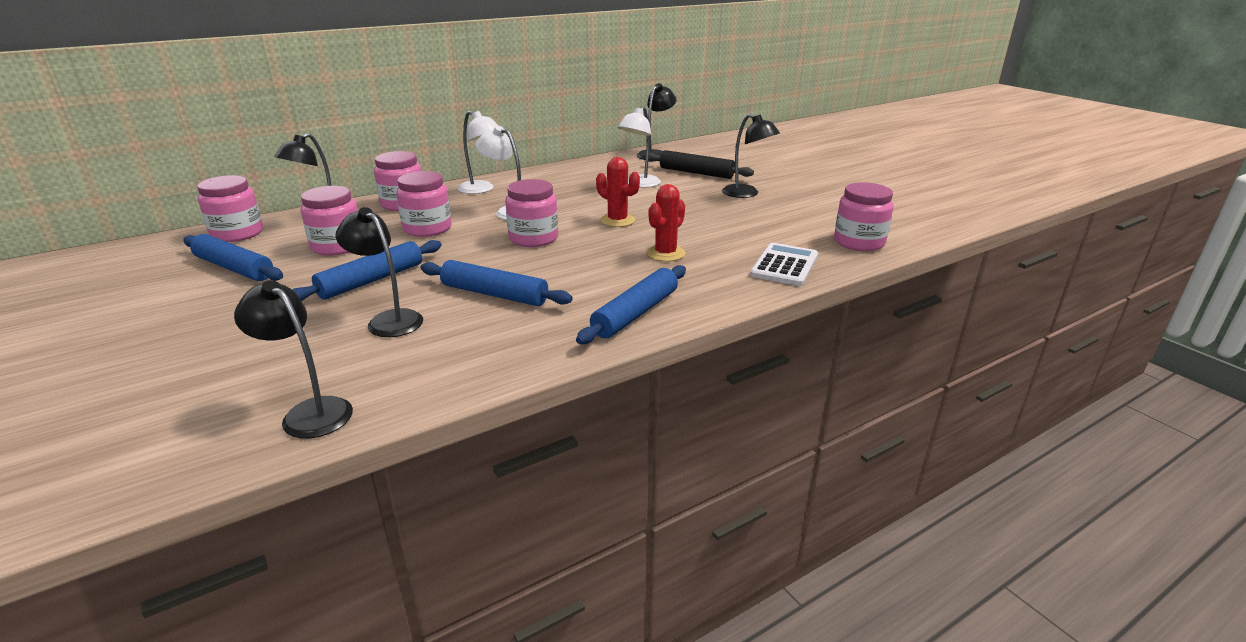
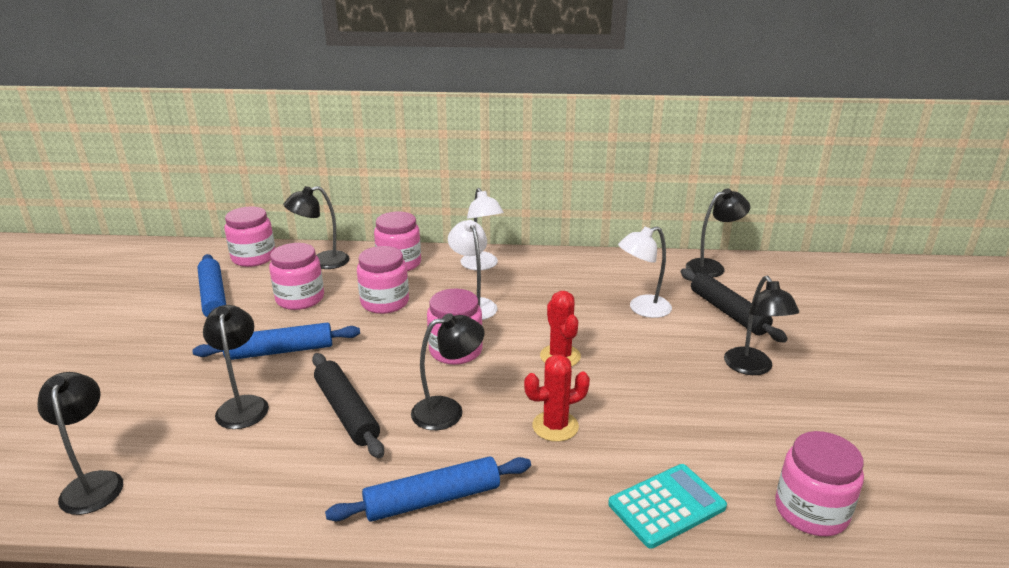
camera: 35 degrees right, 0 degrees up
(494, 294) = (346, 411): blue rolling pin -> black rolling pin
(577, 269) = (448, 411): none -> black lamp
(784, 265) = (667, 506): white calculator -> turquoise calculator

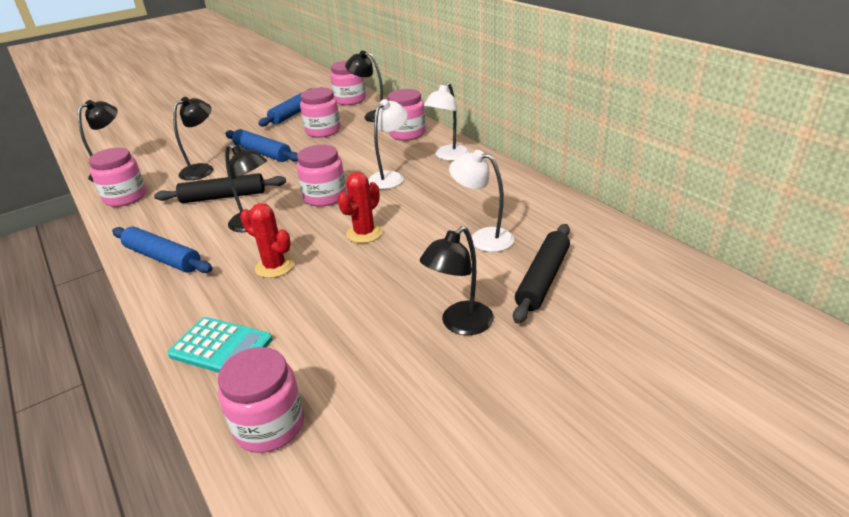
camera: 55 degrees right, 5 degrees up
(346, 411) = (223, 196): black rolling pin -> black rolling pin turned 60 degrees clockwise
(385, 302) = (352, 152): pink jar -> pink jar (125, 197)
(712, 267) = (618, 241): black lamp -> none

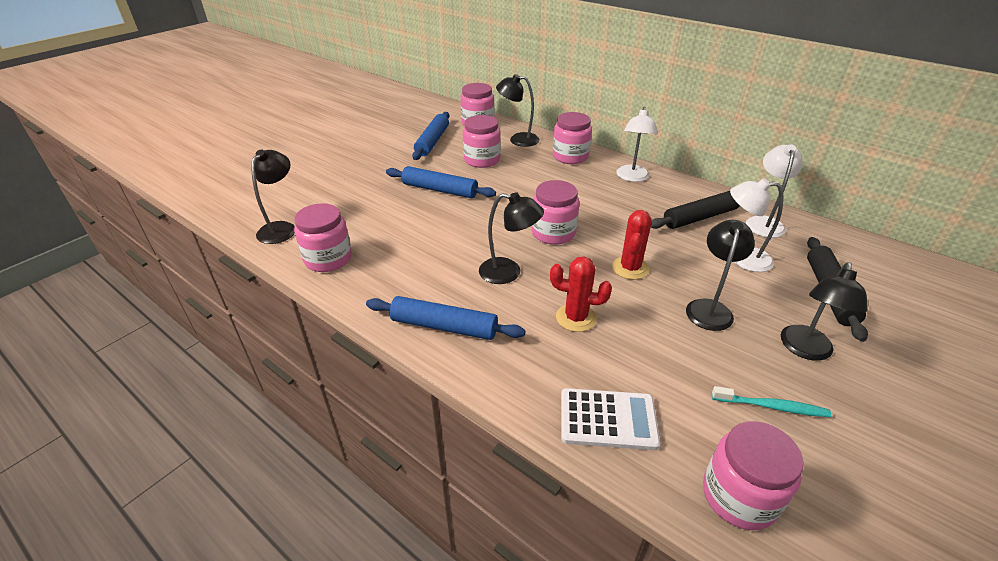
camera: 20 degrees left, 5 degrees up
(202, 169) = (390, 215): black lamp -> black lamp (710, 308)
(221, 347) = (608, 419): turquoise calculator -> white calculator
(223, 196) = (444, 245): black rolling pin -> black rolling pin (700, 217)
(375, 364) = (772, 406): none -> turquoise toothbrush
(390, 177) = (597, 204): white lamp -> white lamp (764, 222)

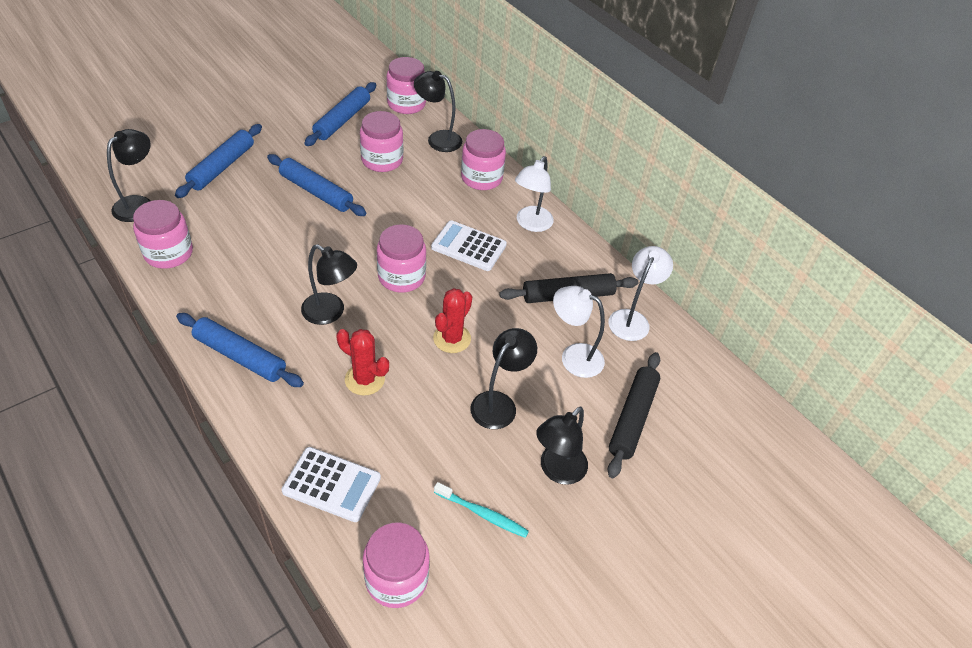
camera: 10 degrees right, 10 degrees up
(346, 188) = (222, 167): none -> blue rolling pin
(594, 201) = (469, 246): none -> white calculator

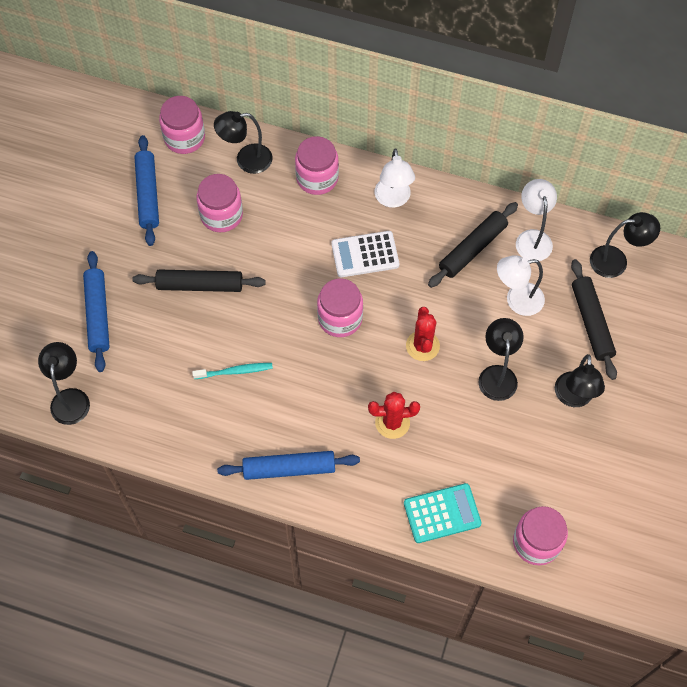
camera: 30 degrees left, 15 degrees up
(168, 253) = (144, 424): pink jar -> none
(316, 192) = (200, 285): blue rolling pin -> black rolling pin
(330, 313) = (318, 387): black lamp -> black lamp (616, 261)
(331, 484) = (442, 513): white calculator -> turquoise calculator
(482, 514) = (552, 462): turquoise toothbrush -> turquoise toothbrush (235, 371)

